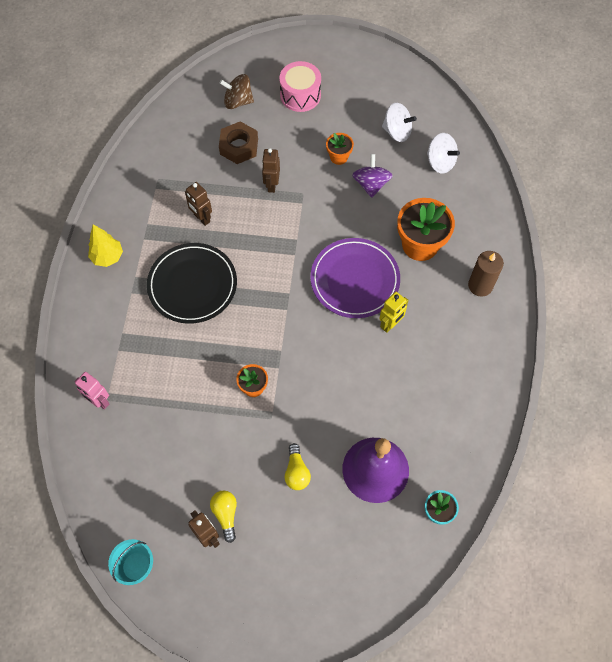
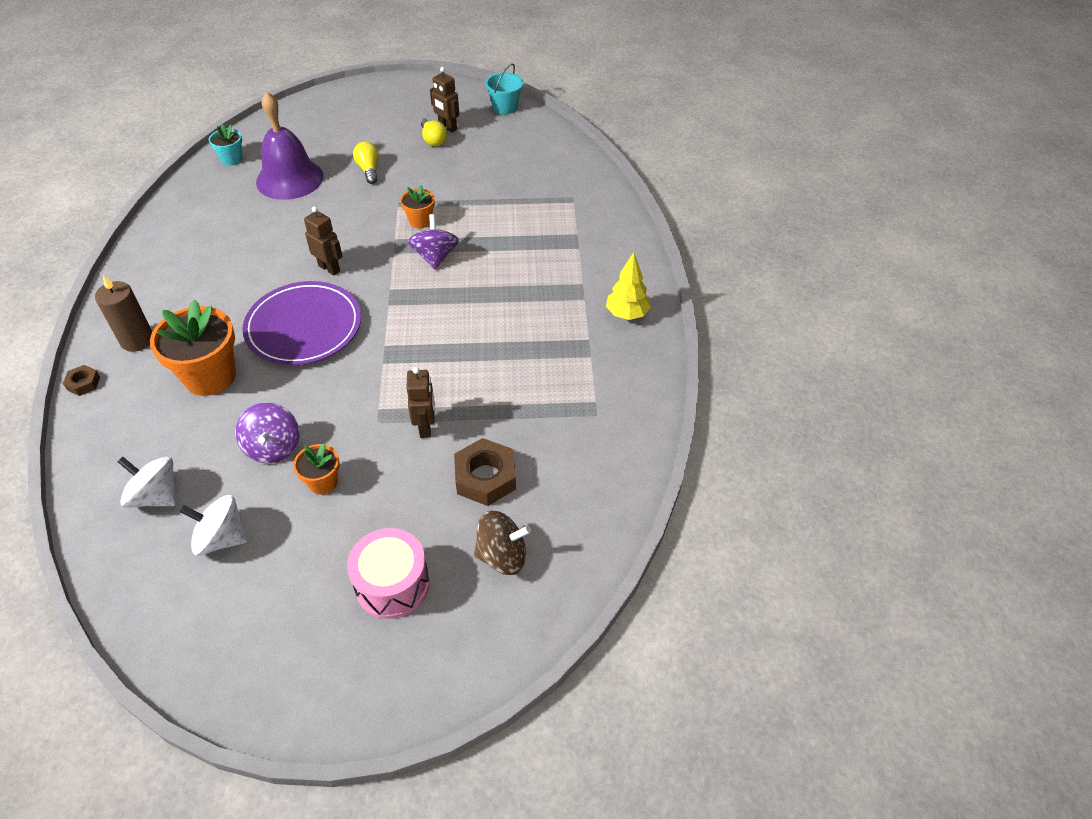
camera: 170 degrees right, 15 degrees down
(99, 401) = (580, 195): pink robot -> none
(192, 285) = (510, 299): black plate -> none
(201, 218) = (518, 372): brown robot -> brown robot (329, 268)
(245, 340) = (435, 257): none -> purple spinning top
(390, 324) = (262, 289): yellow robot -> none
(509, 252) = (83, 383): none -> brown nut

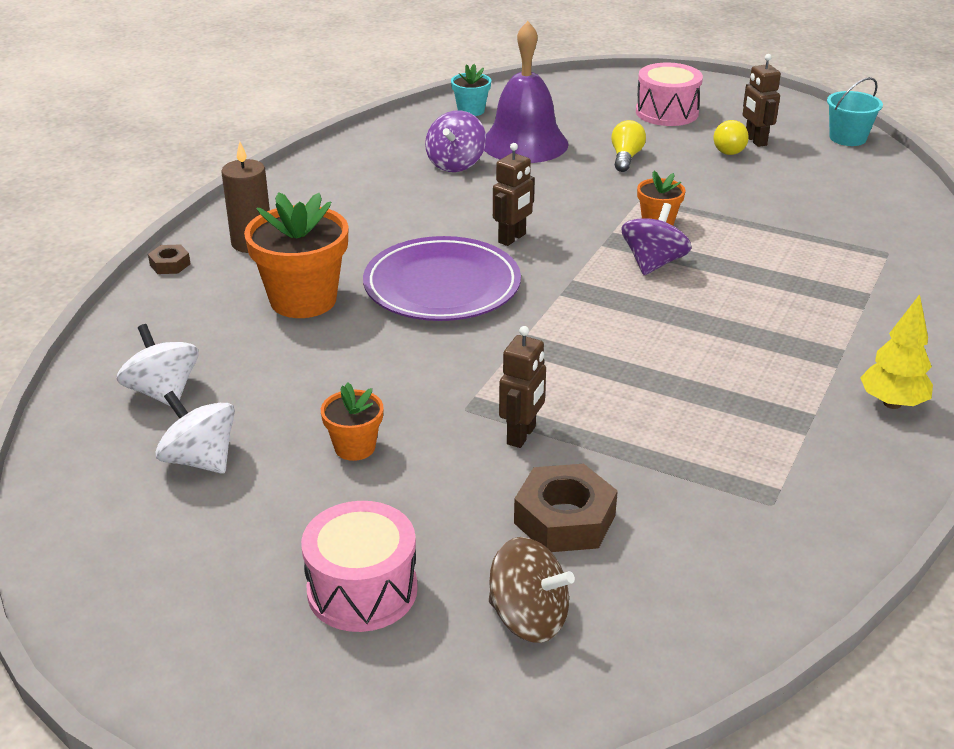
camera: 30 degrees right, 15 degrees down
(273, 447) = (323, 391): purple spinning top -> purple spinning top (455, 164)
(329, 268) = (512, 238): brown robot -> brown robot turned 60 degrees clockwise
(375, 119) = (666, 112): none -> pink drum

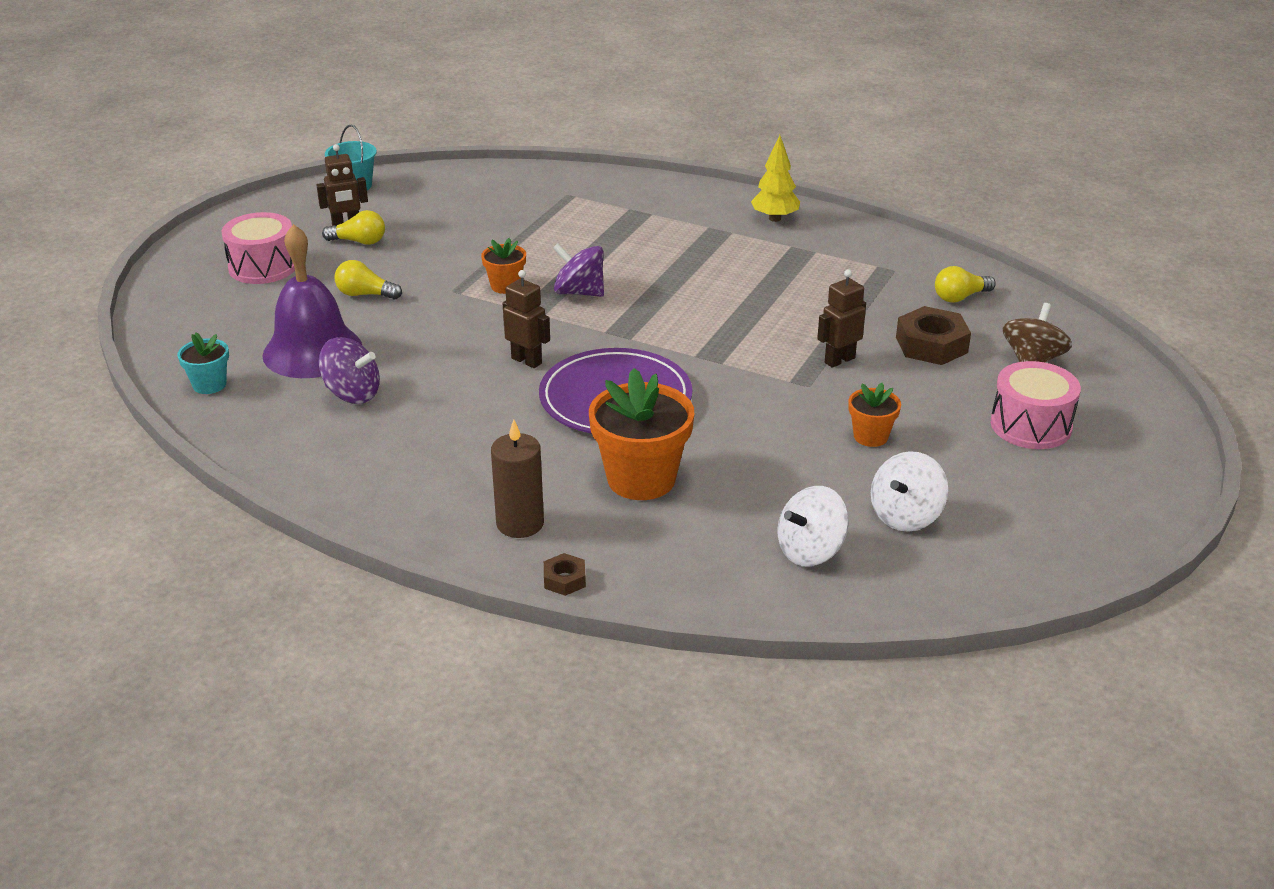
camera: 90 degrees left, 0 degrees up
(522, 435) = (839, 360): brown robot -> brown robot turned 60 degrees counterclockwise
(704, 564) = (960, 297): none -> yellow light bulb

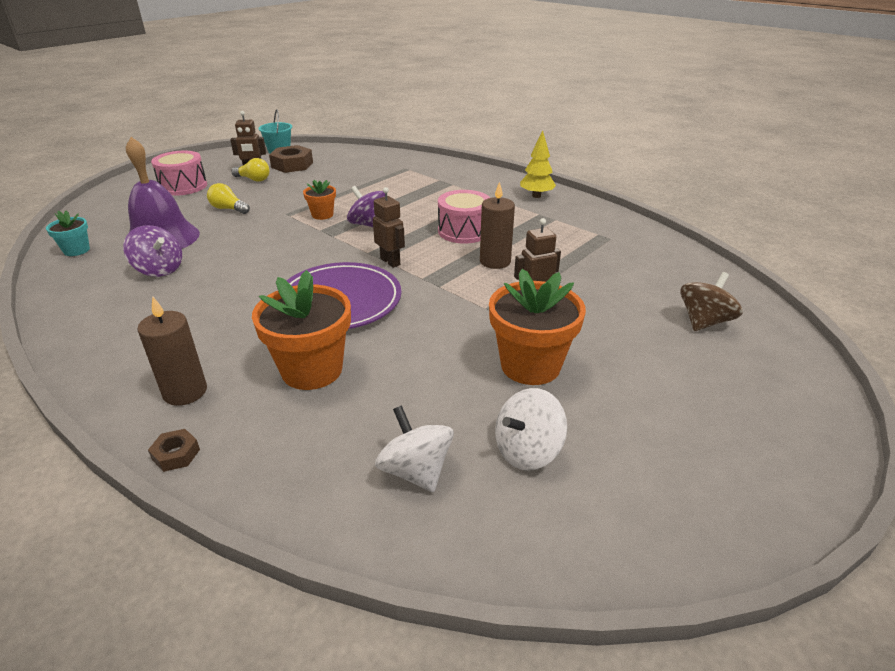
camera: 15 degrees right, 0 degrees up
(527, 361) = (297, 264): brown robot -> brown robot (390, 262)
(770, 321) = (495, 261): none -> brown candle
(810, 551) = (415, 471): white spinning top -> white spinning top turned 75 degrees clockwise
(870, 436) = (530, 365): orange flower pot -> orange flower pot, size x1.91
(931, 345) = (618, 296): brown nut -> brown nut (292, 165)
(960, 297) = (656, 264): yellow light bulb -> none
(1031, 425) = (685, 380): pink drum -> pink drum (464, 231)

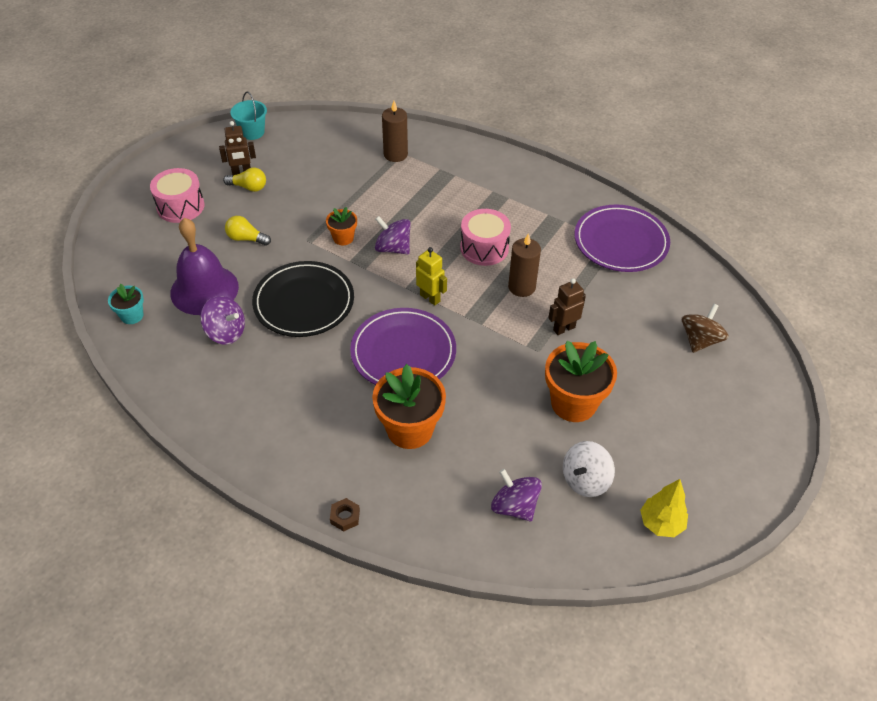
camera: 10 degrees left, 15 degrees up
(185, 392) = (322, 463): brown candle -> brown candle (395, 154)
(255, 254) = (304, 302): none -> black plate
(292, 165) = (278, 157): brown nut -> none
(390, 262) = (430, 298): brown robot -> yellow robot
(415, 471) = (514, 506): white spinning top -> purple spinning top
(536, 196) = (540, 186): yellow tree -> yellow tree (661, 523)
(614, 237) = (621, 242): none -> purple plate

